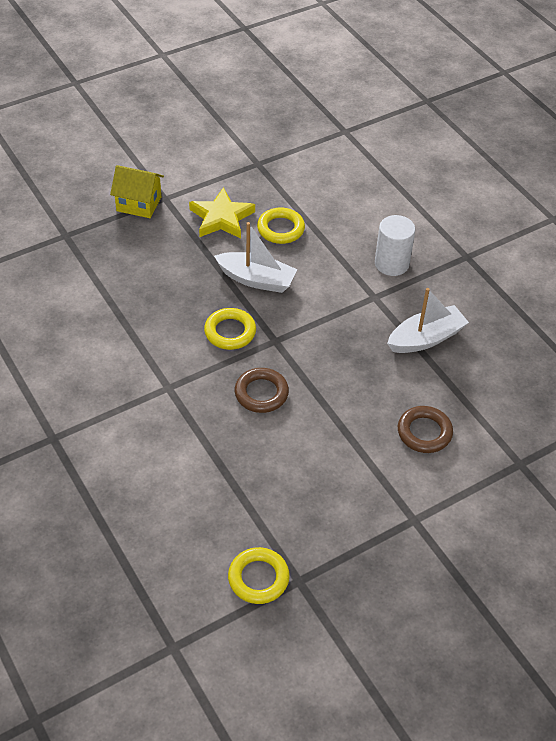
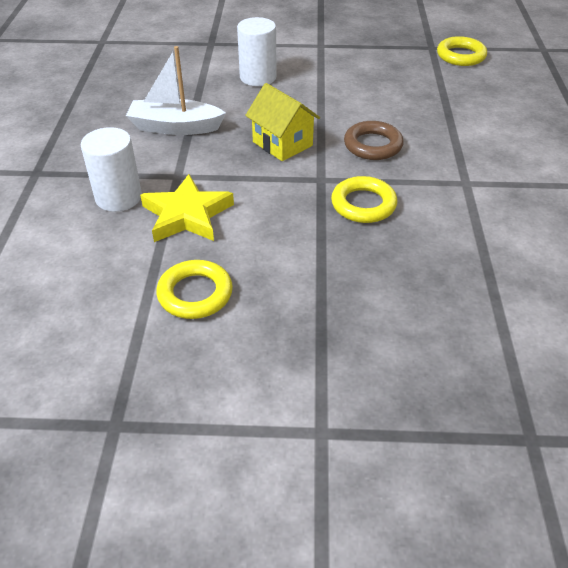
camera: 145 degrees left, 5 degrees down
(139, 204) = (373, 442): yellow house -> yellow house (282, 144)
(221, 218) = (259, 349): yellow star -> yellow star (187, 215)
(256, 280) = (286, 244): white boat -> none
(424, 432) = (258, 77): brown ring -> white cylinder

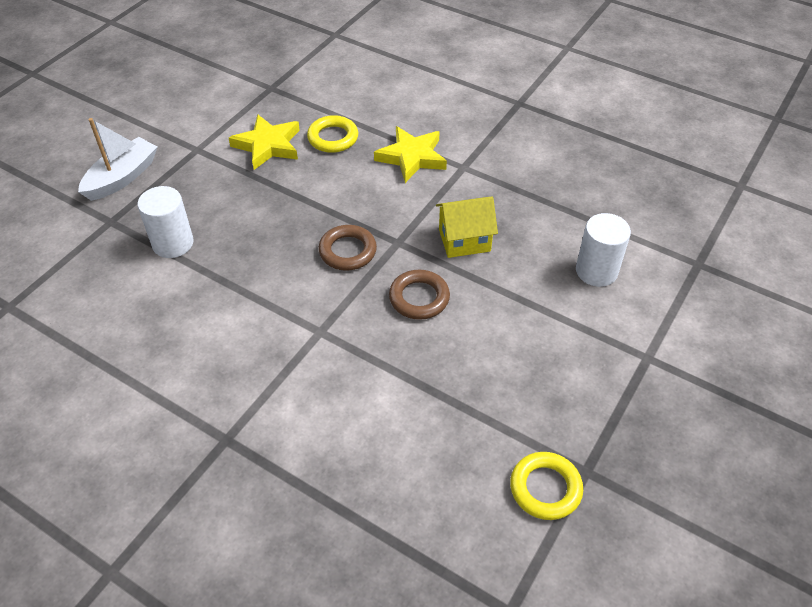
camera: 120 degrees right, 5 degrees up
(118, 197) = (458, 132): white cylinder -> white cylinder (173, 243)
(175, 127) = (536, 186): white boat -> white boat (122, 177)
(254, 351) = (268, 145): none -> yellow star
(363, 204) = (347, 251): yellow ring -> brown ring

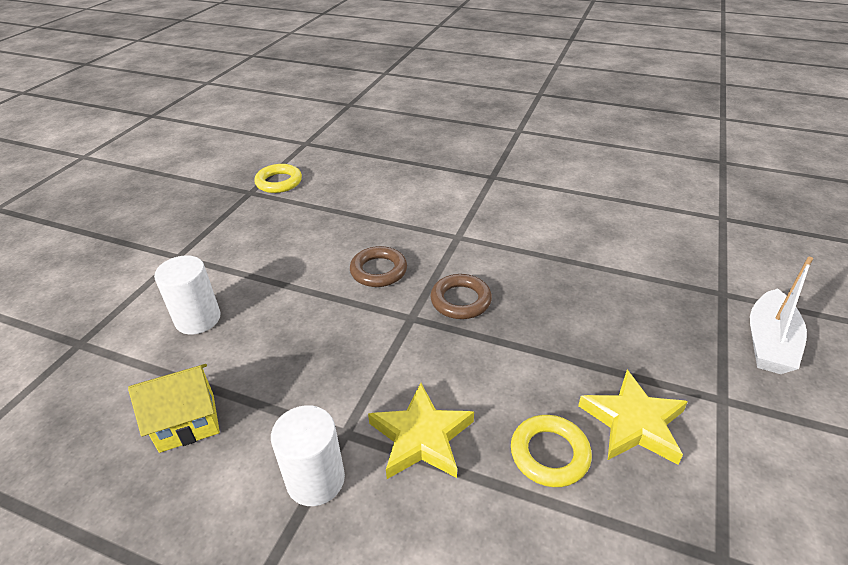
camera: 170 degrees right, 10 degrees down
(173, 243) = (639, 282): white cylinder -> white cylinder (315, 480)
(464, 240) = (338, 330): yellow house -> yellow house (187, 422)

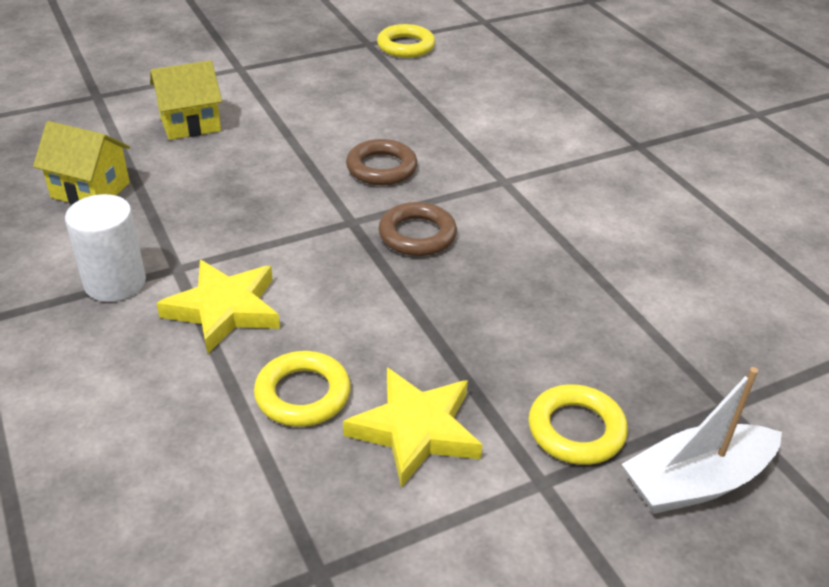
camera: 40 degrees right, 0 degrees up
(198, 319) = (190, 124): white cylinder -> yellow house
(693, 357) = (576, 430): none -> yellow ring

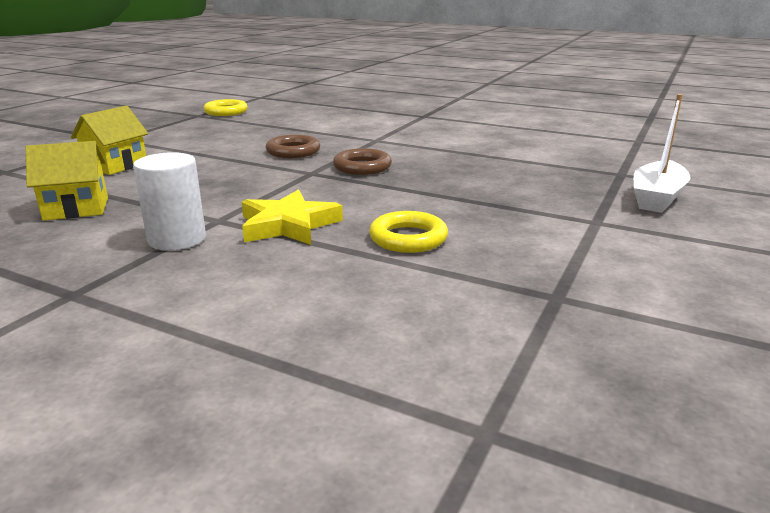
camera: 35 degrees left, 15 degrees down
(415, 430) = (499, 228): yellow star -> none
(576, 430) = (576, 201): yellow ring -> none

